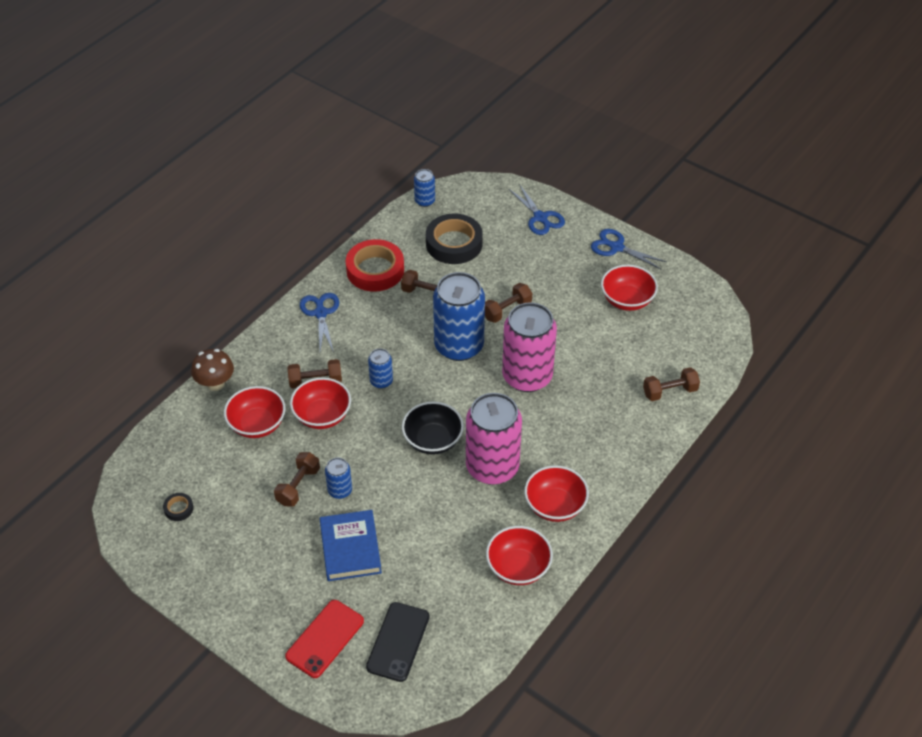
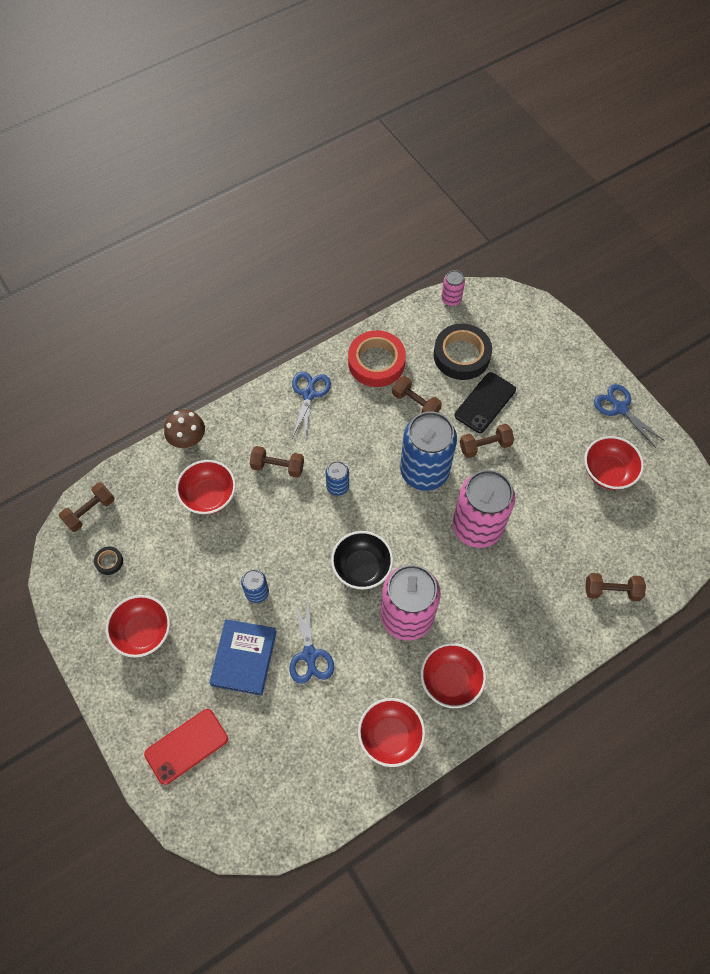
camera: 20 degrees right, 15 degrees up
(298, 486) = (221, 574): brown dumbbell -> brown dumbbell (90, 511)
(322, 416) = (270, 506): red bowl -> red bowl (143, 632)
(398, 642) = (250, 774): black phone -> black phone (485, 402)
(424, 201) = (451, 299): blue can -> pink can
(540, 218) = (556, 351): blue scissors -> blue scissors (310, 655)

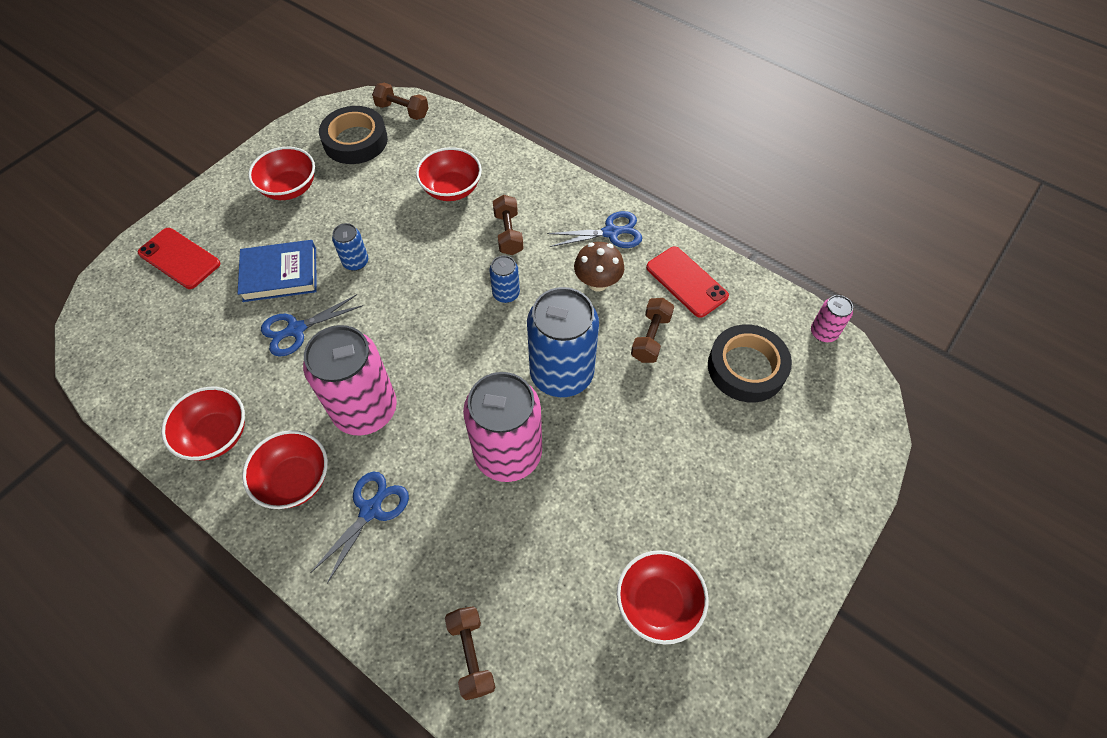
camera: 70 degrees right, 5 degrees down
(109, 561) = (355, 141): black tape -> black tape, size x2.31
(188, 439) = (508, 153): brown mushroom -> brown mushroom (597, 282)
(362, 567) = (413, 347): black bowl -> none
(376, 362) = (686, 282): red tape -> red phone
(485, 402) = (690, 414): black phone -> none
(485, 446) = (627, 431): brown dumbbell -> none
(619, 408) = (772, 595): blue scissors -> blue scissors (371, 509)

